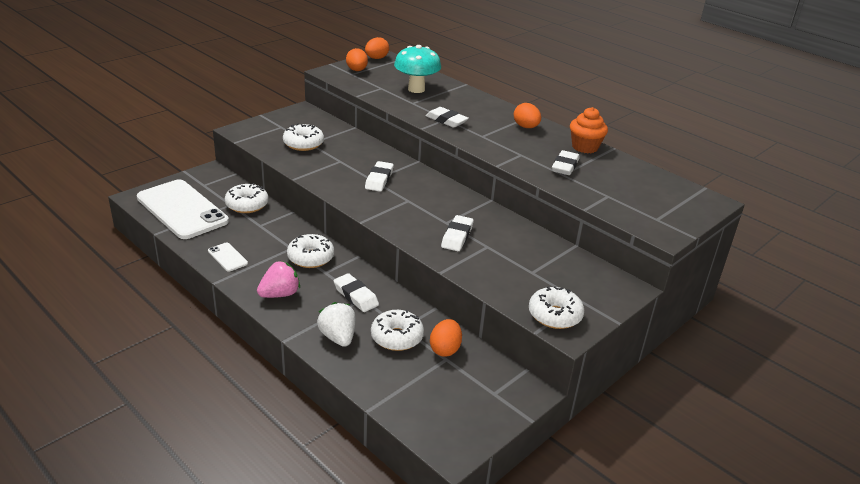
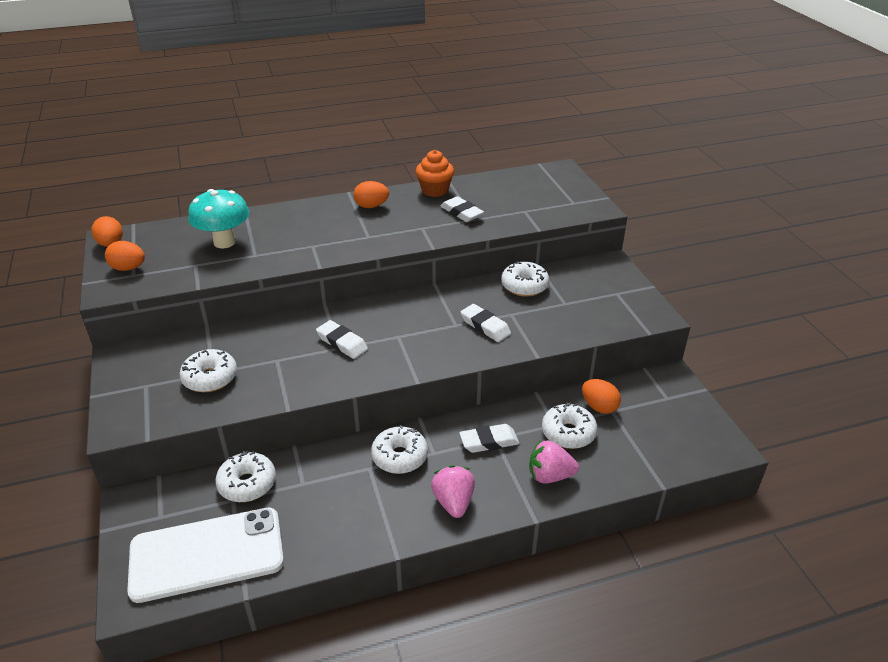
camera: 60 degrees left, 5 degrees up
(227, 257) = (352, 531): white phone -> none
(338, 337) = (550, 476): white strawberry -> pink strawberry
(446, 120) = (317, 246): white eraser -> none
(554, 315) = (631, 314): white donut -> white donut (524, 286)

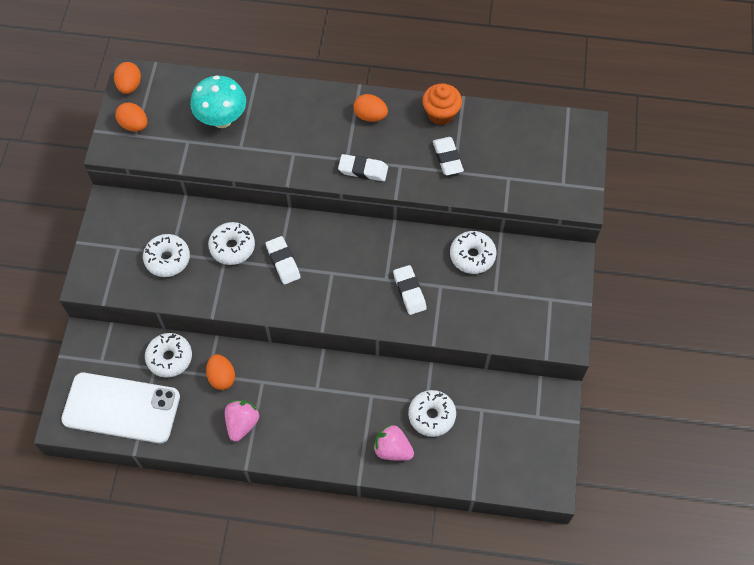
camera: 25 degrees right, 25 degrees up
(400, 457) = (289, 381): white donut -> white donut (232, 247)
(453, 502) = (308, 440): pink strawberry -> pink strawberry (242, 423)
(489, 442) = (364, 397): white eraser -> white eraser (363, 170)
(599, 407) = (473, 401): orange egg -> orange egg (222, 377)

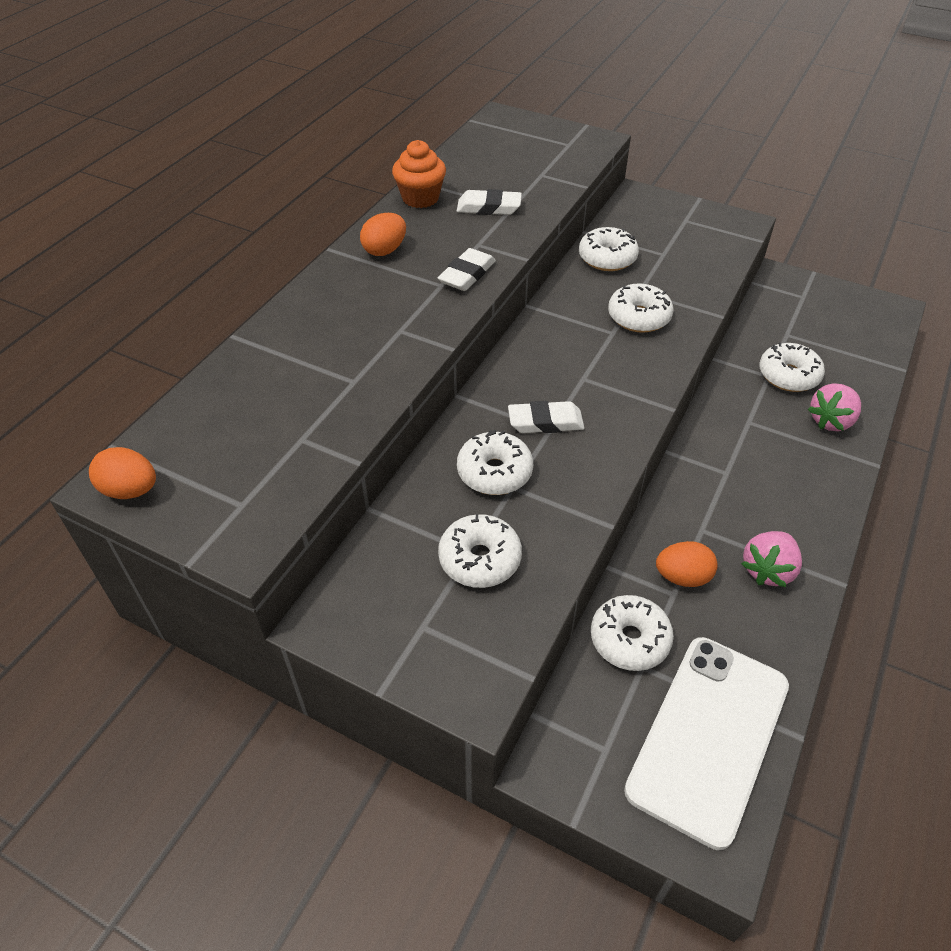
camera: 70 degrees left, 15 degrees down
(134, 125) = (219, 501): orange egg -> none
(222, 119) = (288, 390): turquoise mushroom -> none
(242, 423) = (767, 570): pink strawberry -> pink strawberry turned 90 degrees counterclockwise
(409, 291) = (639, 317): white eraser -> white donut

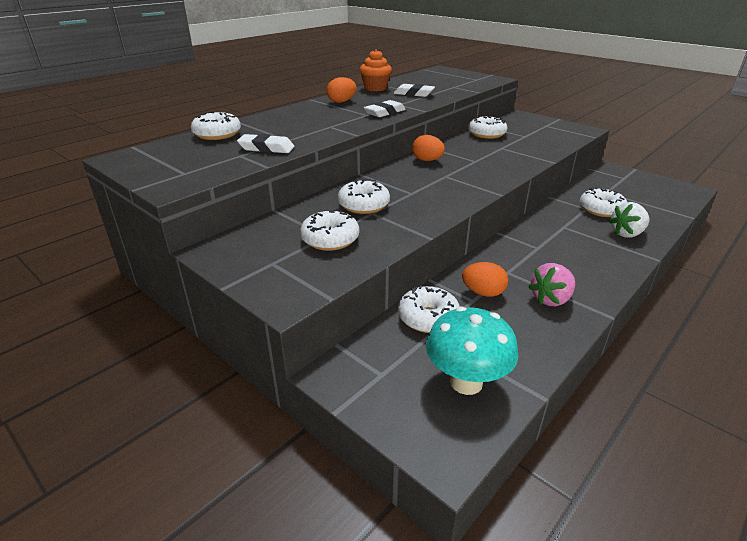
camera: 15 degrees right, 15 degrees down
(130, 490) = (127, 161): orange egg -> orange egg (427, 160)
(545, 422) = (410, 190): white eraser -> white eraser (266, 148)
(639, 317) = (496, 157): white donut -> white donut (217, 134)
(708, 736) = (466, 382): white phone -> turquoise mushroom
(831, 421) = (627, 234): pink strawberry -> white strawberry

